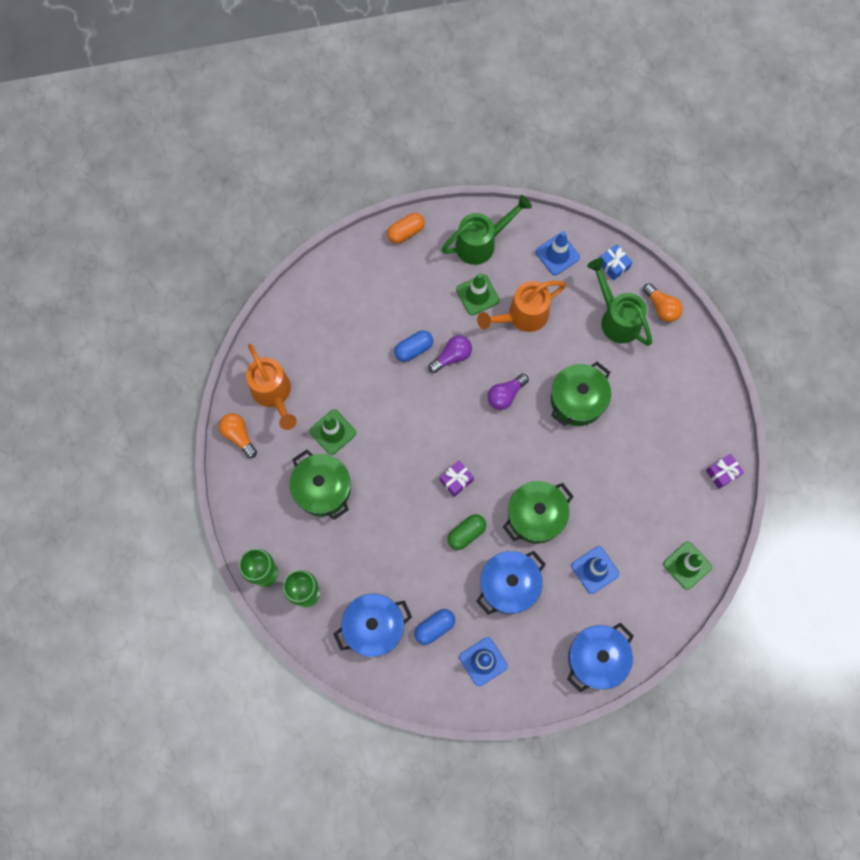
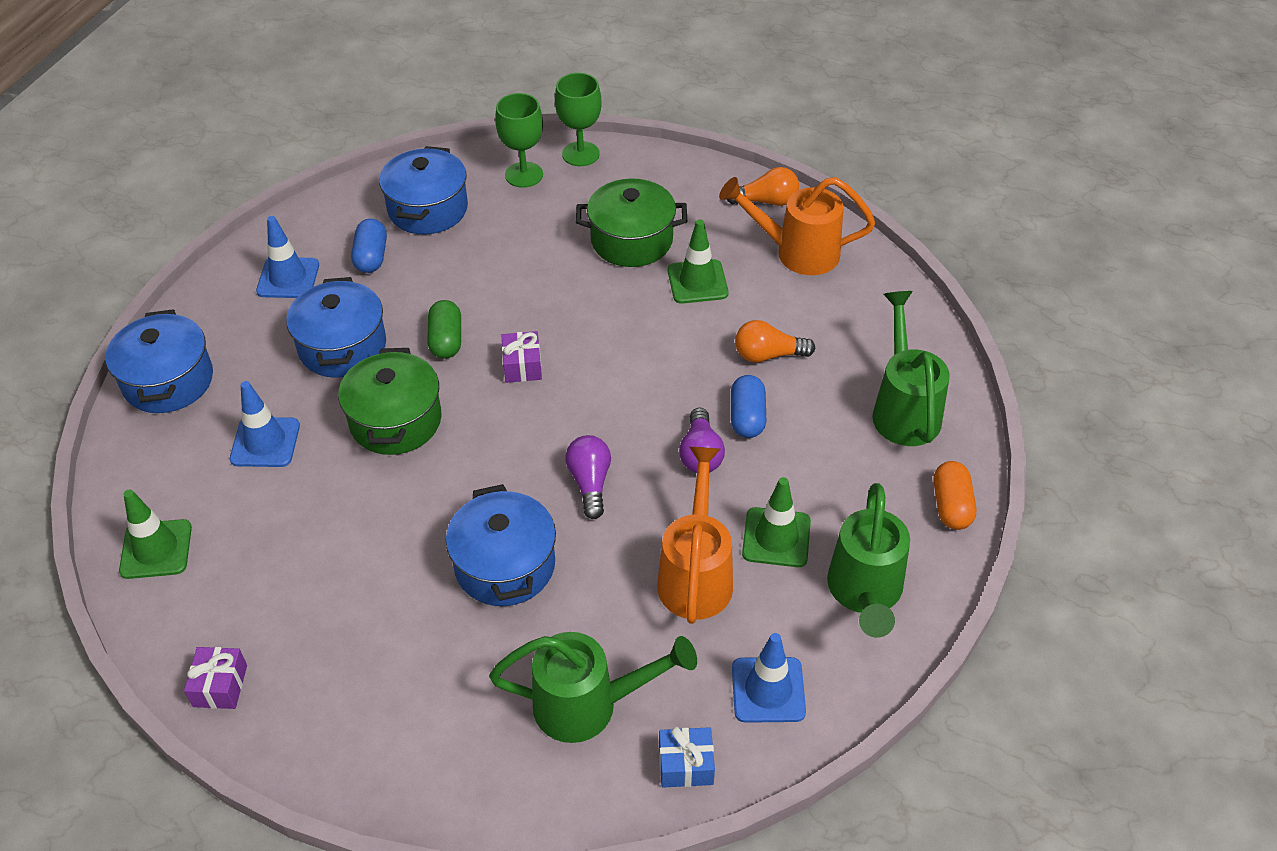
camera: 125 degrees right, 25 degrees down
(357, 281) = (904, 409): none -> green watering can
(577, 400) = (505, 565): green pot -> blue pot
(661, 307) = (551, 790): orange light bulb -> orange light bulb (768, 355)

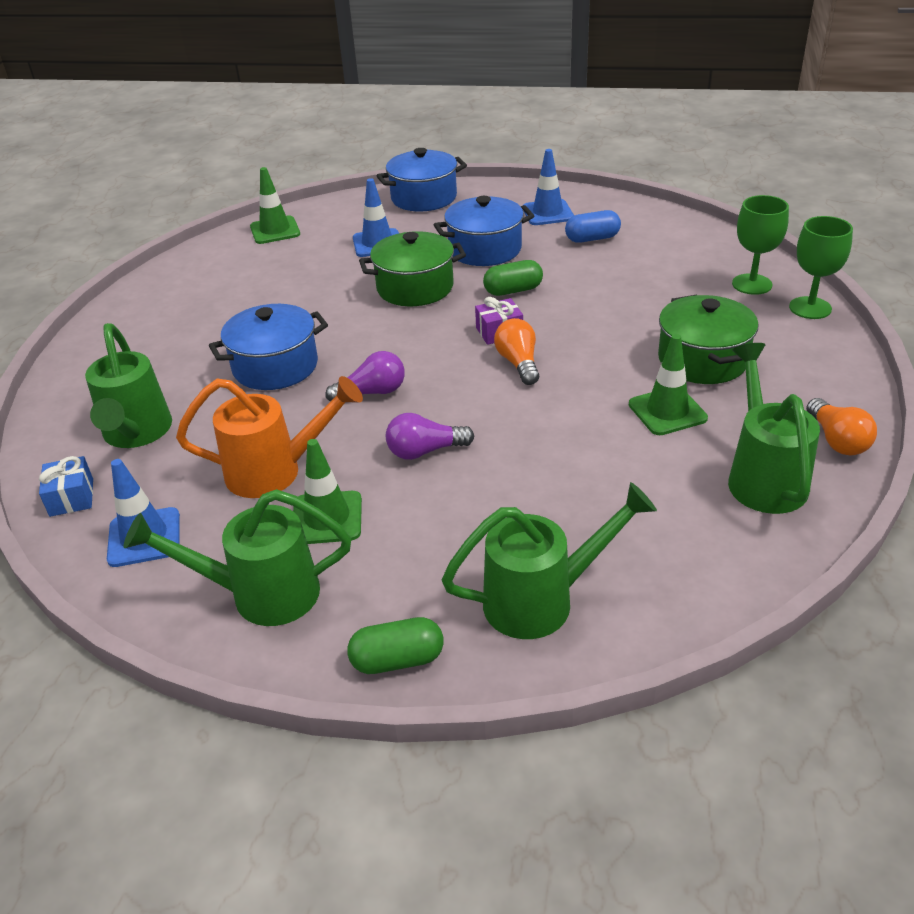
camera: 80 degrees right, 10 degrees down
(220, 686) = (165, 278): purple gift -> none
(428, 209) = (668, 249): blue pot -> none
(747, 417) = (484, 475): blue capsule -> none
(768, 355) = (582, 477): orange light bulb -> orange light bulb (518, 363)
(796, 252) = (763, 476): orange watering can -> green watering can
(951, 506) = (397, 660): orange capsule -> green capsule

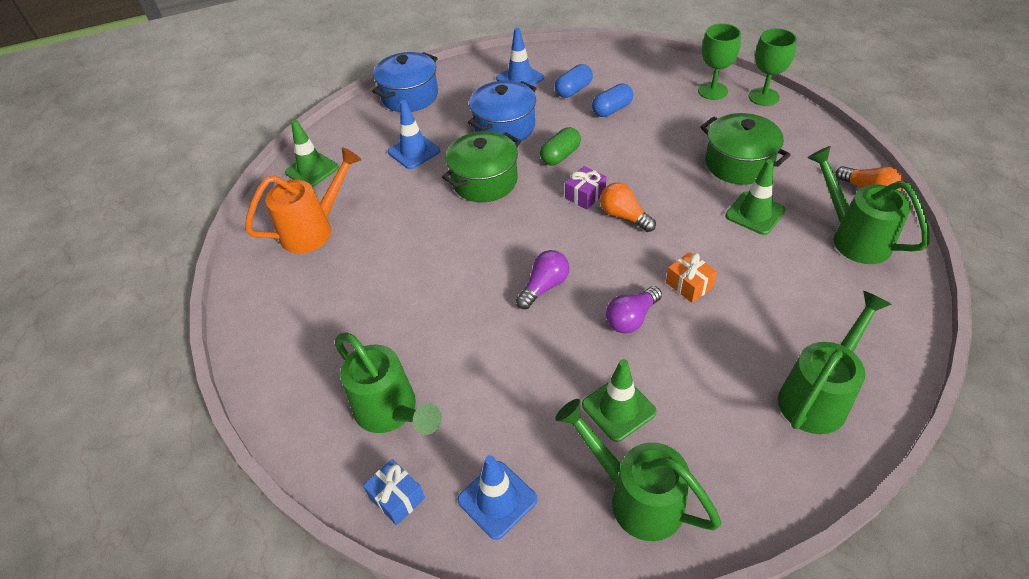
camera: 30 degrees left, 10 degrees up
(260, 594) = (635, 497): green watering can -> green watering can turned 75 degrees clockwise
(275, 366) = (445, 297): blue pot -> none
(276, 471) = (541, 389): orange watering can -> orange watering can (314, 229)
(397, 660) = (777, 492): green capsule -> none
(517, 446) = (689, 285): none -> orange gift
(614, 267) = (612, 109): none -> blue capsule

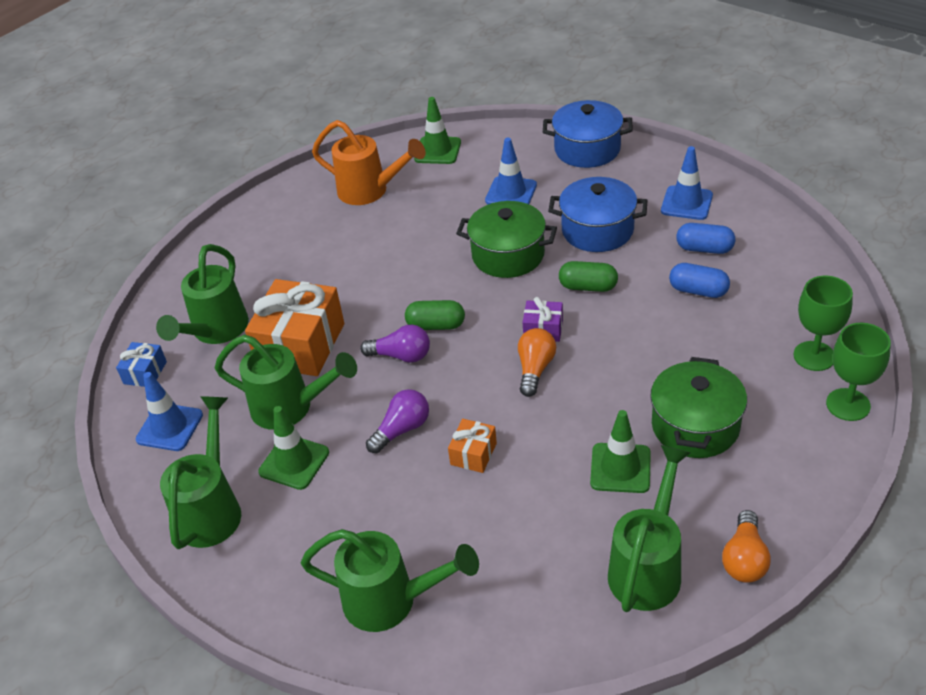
camera: 60 degrees right, 5 degrees down
(471, 350) = (301, 345): none -> orange gift
(527, 252) = (436, 325): none -> green capsule
(547, 386) = (291, 408): none -> green watering can
(631, 318) = (402, 429): purple light bulb -> purple light bulb turned 120 degrees clockwise

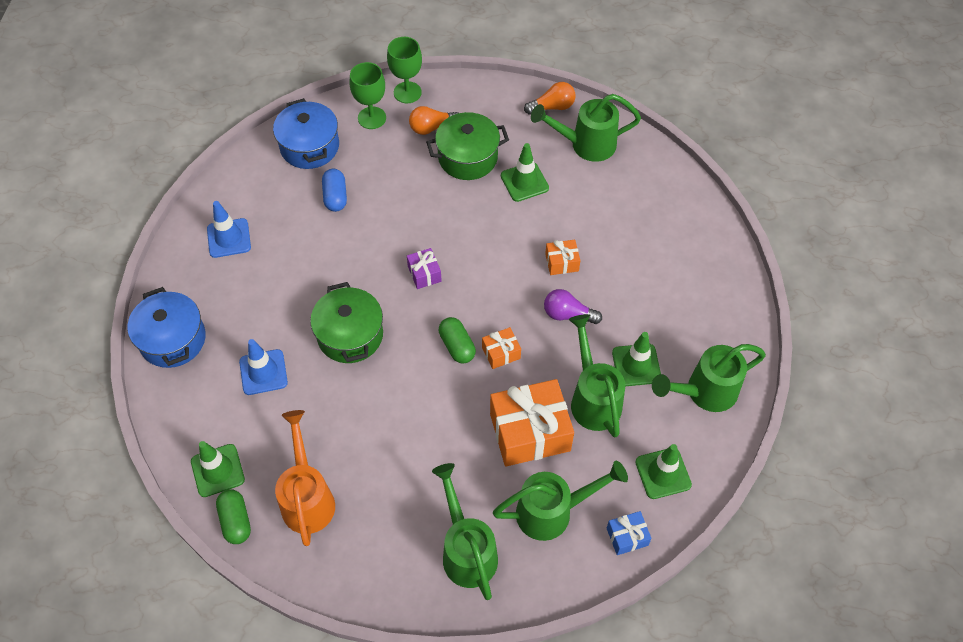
camera: 125 degrees left, 15 degrees up
(169, 427) = (663, 473): blue traffic cone -> green traffic cone
(391, 601) = (691, 252): green watering can -> green watering can (466, 550)
(401, 356) = (501, 353): purple light bulb -> orange gift
(535, 369) = (467, 261): orange light bulb -> orange light bulb (432, 127)
(588, 287) = (363, 265): green capsule -> green capsule (236, 521)
(597, 230) = (290, 285): blue pot -> blue pot (309, 146)
(704, 249) = (284, 208): blue capsule -> none

